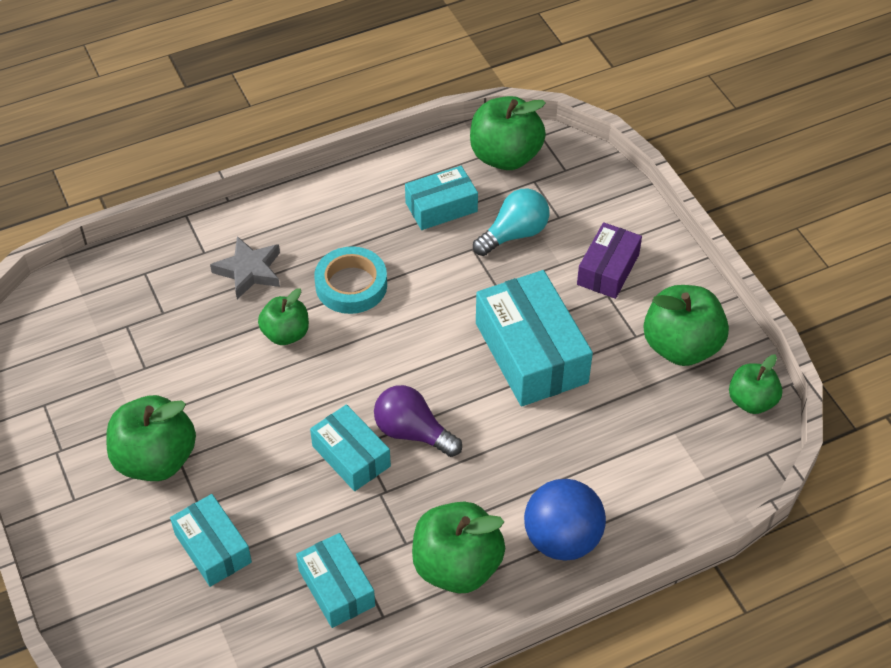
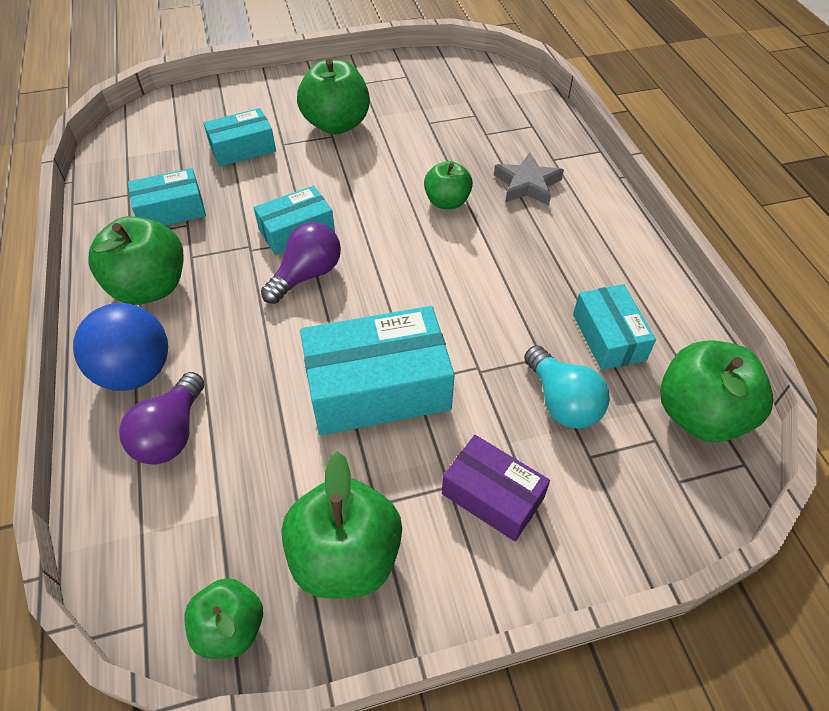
camera: 100 degrees right, 0 degrees up
(351, 285) = (500, 251): turquoise tape -> none
(616, 488) = (171, 434): none -> purple light bulb

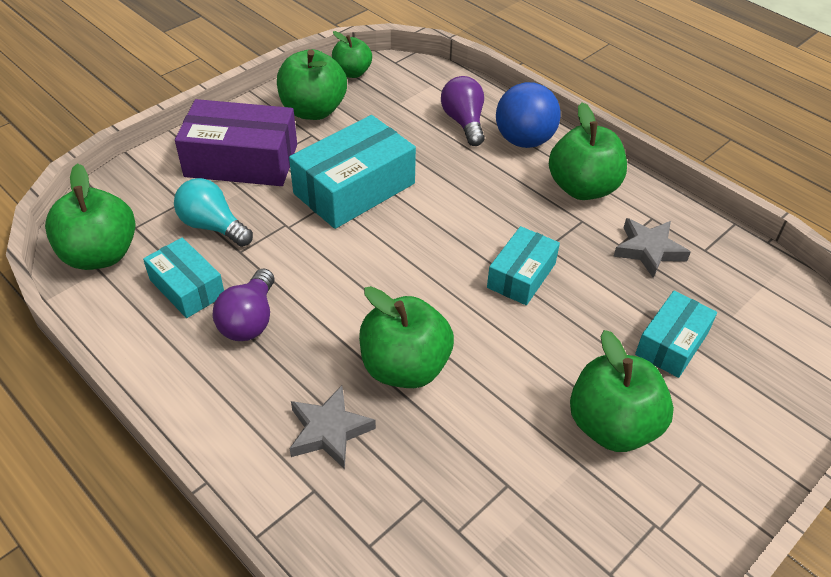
camera: 150 degrees right, 5 degrees down
(171, 210) = (649, 250): turquoise box -> grey star
(307, 275) = (474, 242): purple light bulb -> purple light bulb (249, 320)
(447, 202) = (405, 367): green apple -> green apple, size x1.63
(492, 496) = (241, 160): purple box -> purple box, size x1.69

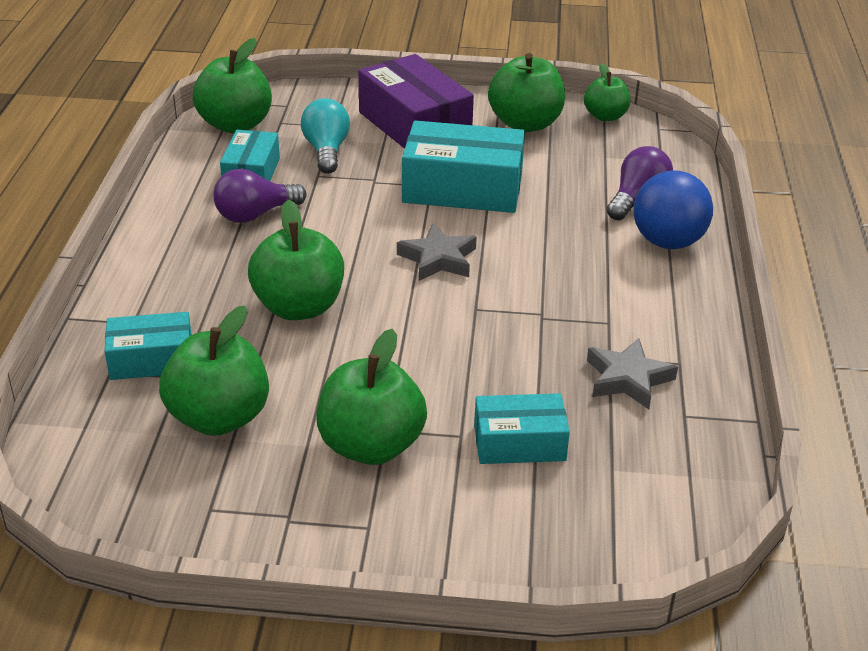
camera: 50 degrees right, 10 degrees down
(329, 431) = (193, 302): grey star -> grey star (438, 259)
(521, 275) = (484, 319): turquoise box -> turquoise box (151, 359)
(582, 188) = (655, 303): green apple -> green apple (219, 418)

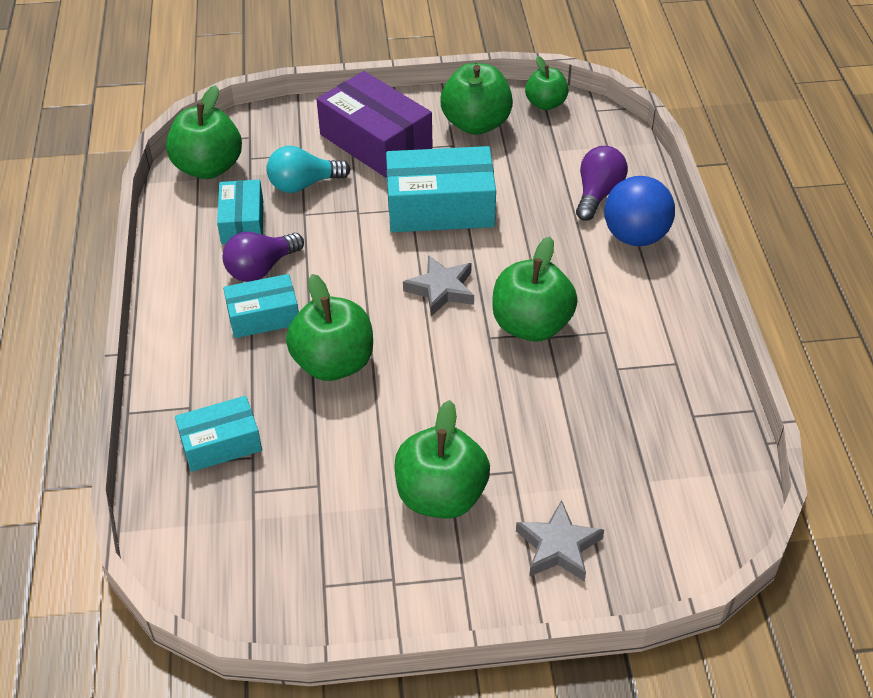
camera: 10 degrees left, 10 degrees up
(219, 418) = (301, 493): green apple -> green apple (531, 325)
(326, 151) = (303, 184): turquoise light bulb -> turquoise light bulb turned 90 degrees counterclockwise
(519, 443) = (564, 469): turquoise box -> turquoise box (263, 316)
(628, 379) = (638, 387): grey star -> grey star (558, 547)

